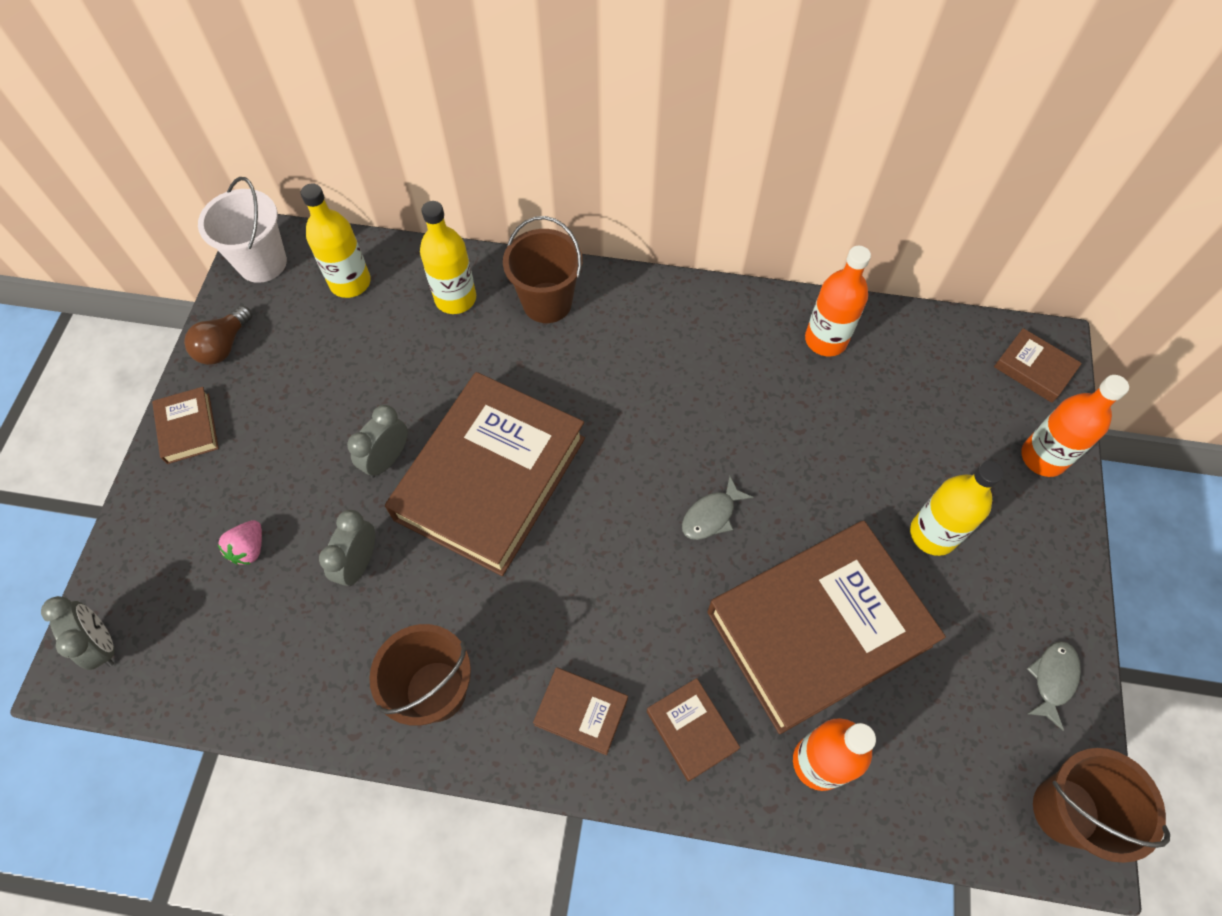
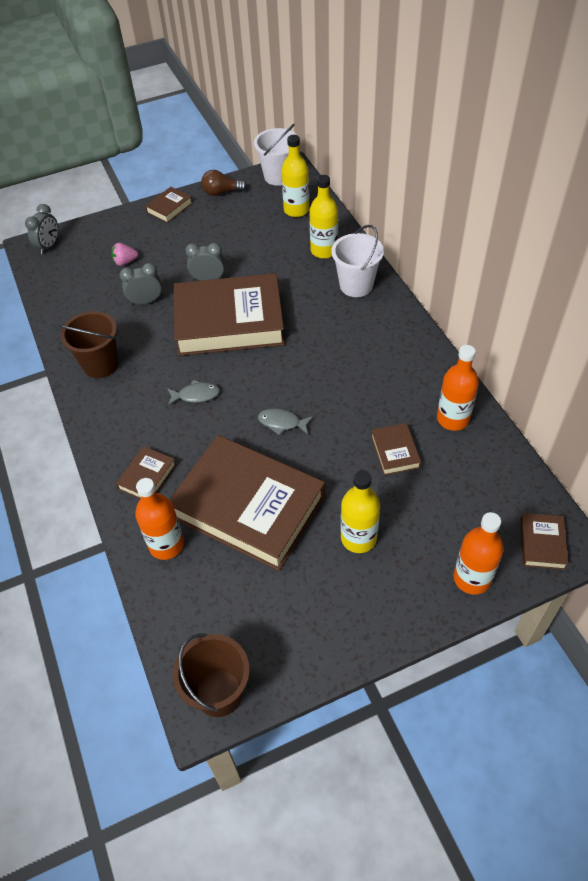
camera: 60 degrees right, 10 degrees down
(547, 302) = (356, 285): brown bucket -> white bucket
(581, 712) = (126, 425): brown book -> brown book (395, 452)
(1053, 679) = (305, 650): grey fish -> grey fish (196, 395)

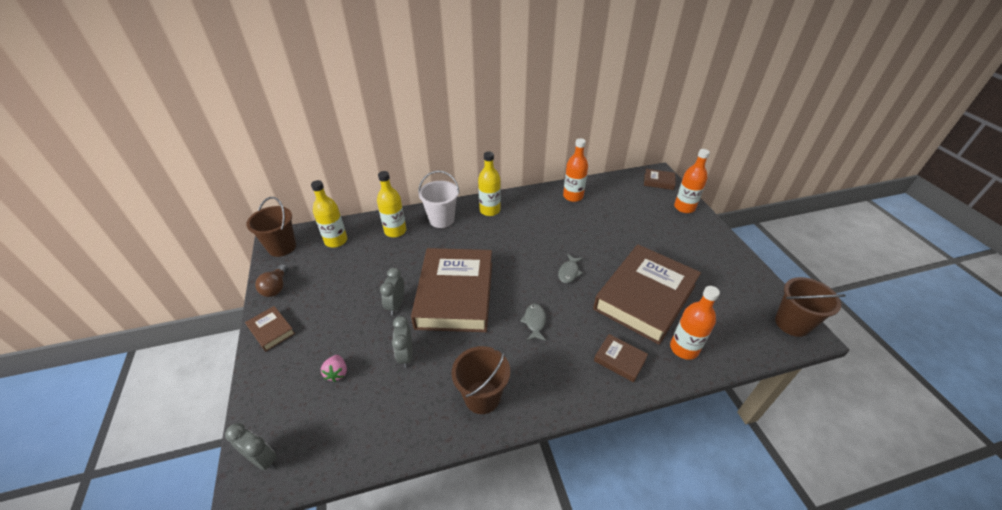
camera: 85 degrees left, 10 degrees down
(278, 176) = (282, 247): white bucket -> brown bucket
(358, 538) = (664, 246): yellow bottle -> yellow bottle (489, 210)
(395, 452) = (597, 222): brown book -> none

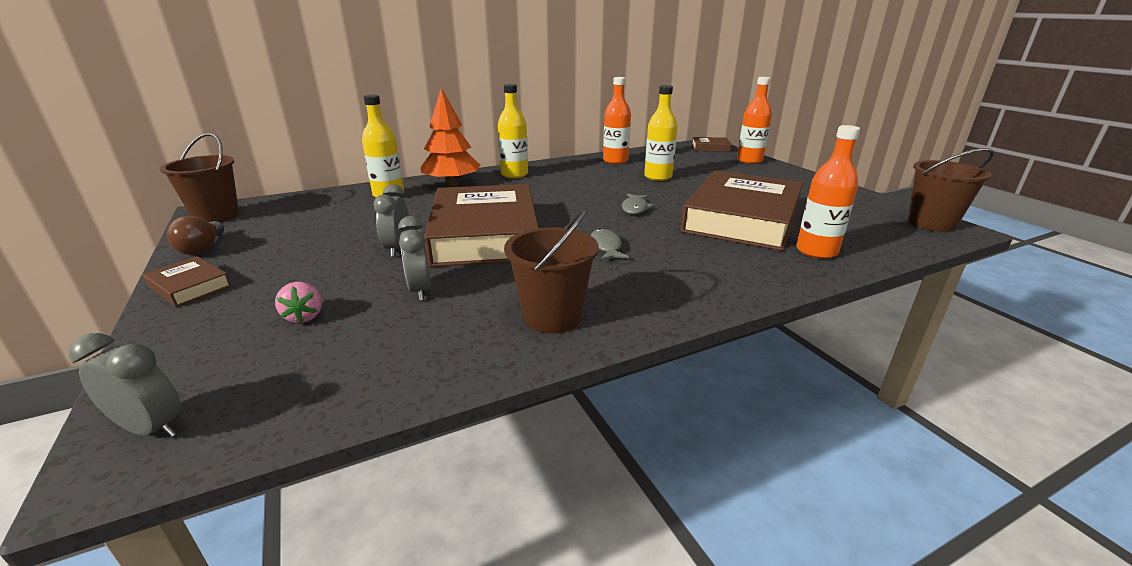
camera: 10 degrees left, 15 degrees down
(336, 241) = (301, 207): yellow bottle -> yellow bottle (658, 177)
(441, 219) = (452, 184): white bucket -> orange tree
(619, 360) = (738, 267): brown book -> none

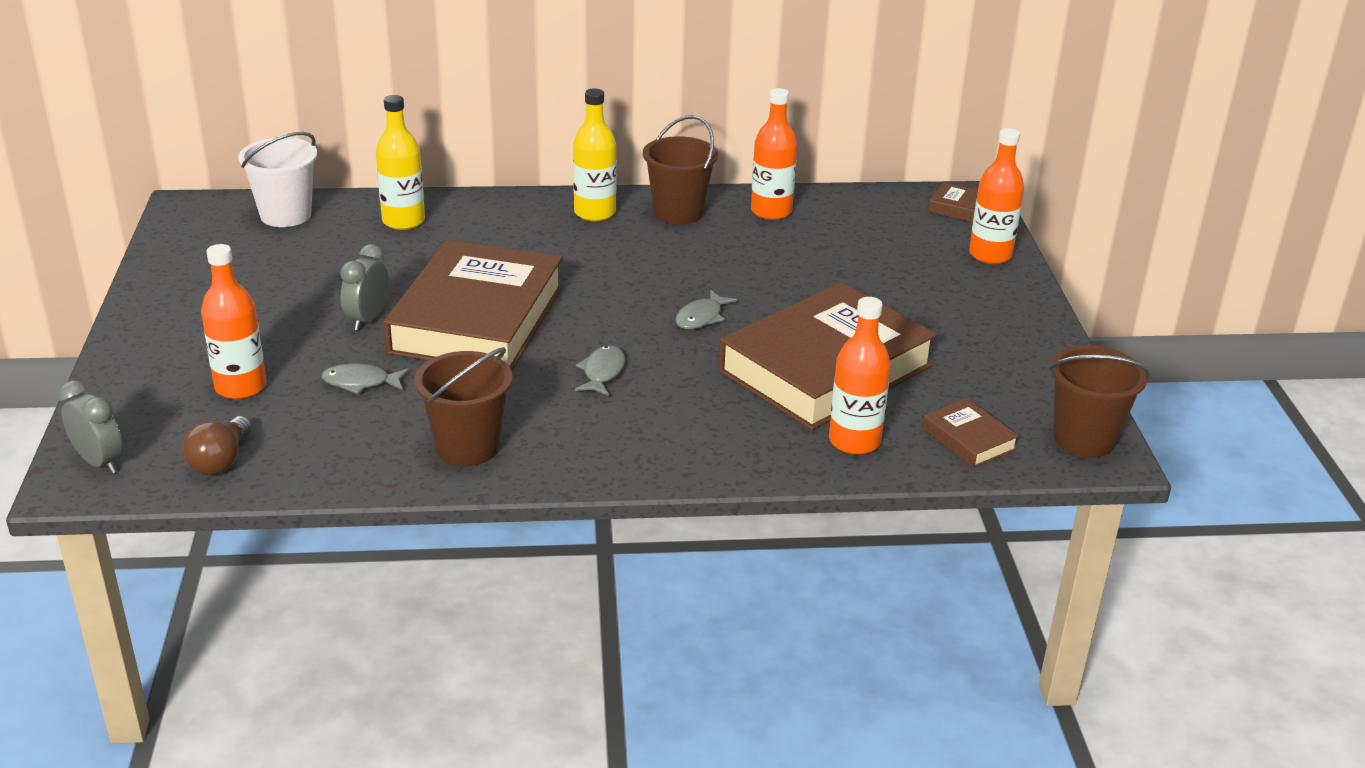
camera: 20 degrees right, 5 degrees up
(189, 286) = (148, 323): brown book -> brown book (968, 439)
(203, 248) = (169, 270): brown light bulb -> brown light bulb (221, 461)
(216, 216) = (193, 218): brown bucket -> brown bucket (678, 212)
(295, 204) = (285, 215): none -> white bucket
(304, 316) = (240, 387): pink strawberry -> orange bottle
(420, 290) = (360, 382): grey clock -> grey fish
(452, 184) = (496, 215): orange tree -> none
(658, 177) = (799, 262): yellow bottle -> none

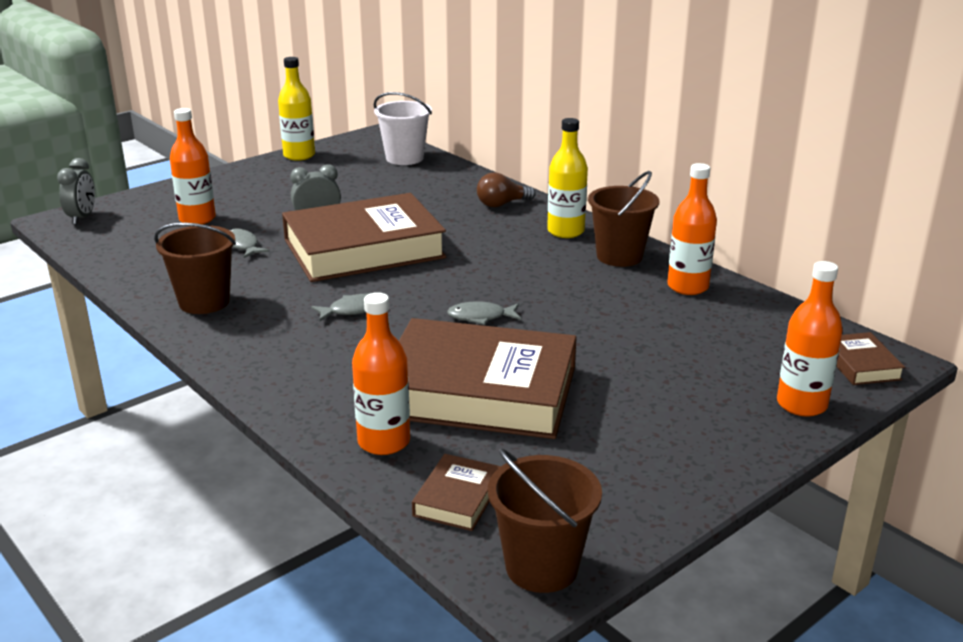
camera: 55 degrees right, 5 degrees down
(221, 461) = (113, 243): brown light bulb -> brown light bulb (502, 204)
(403, 221) = (451, 186): yellow bottle -> yellow bottle (299, 155)

